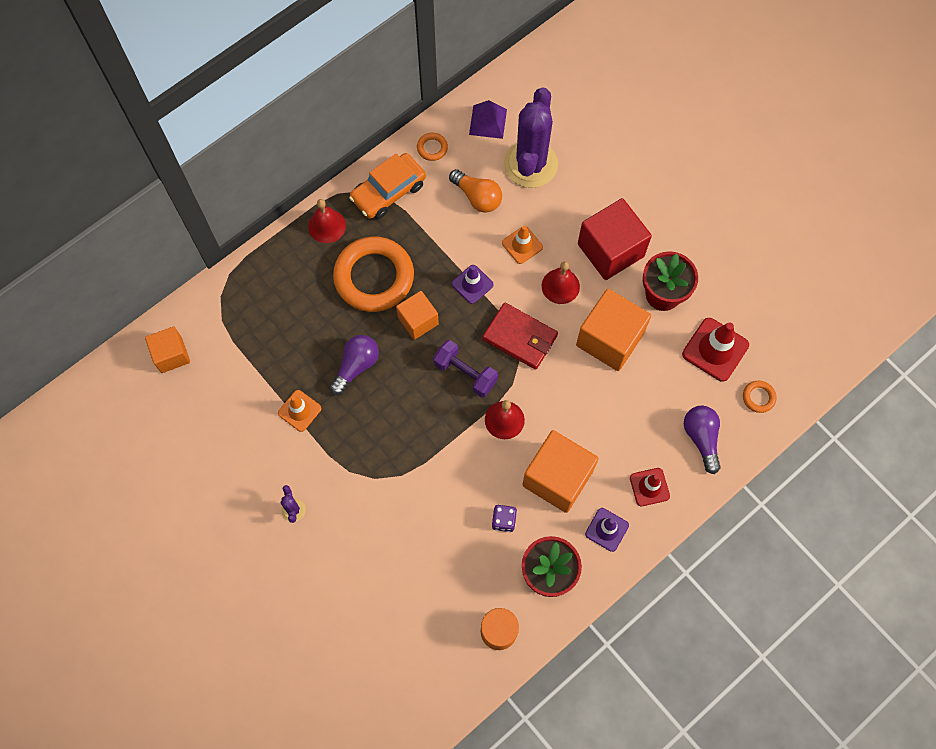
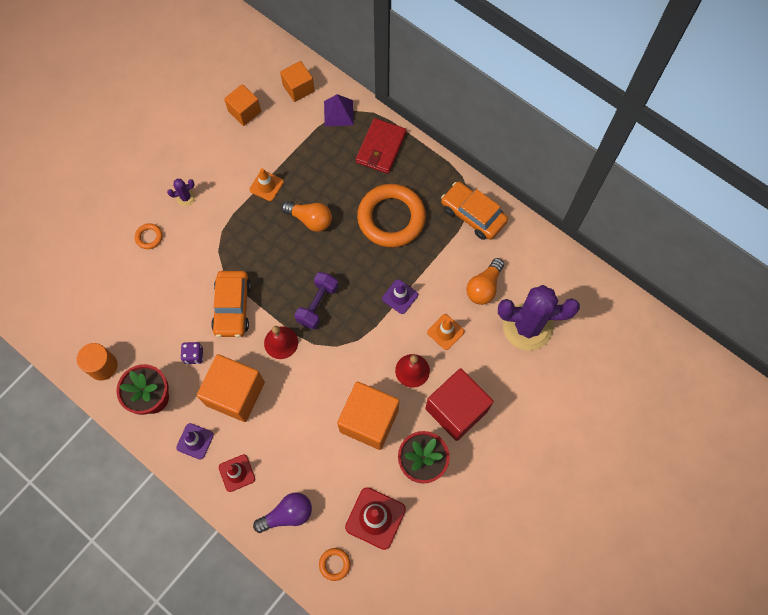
camera: 80 degrees right, 0 degrees up
(327, 226) = (430, 174): red bell -> none
(356, 366) = (310, 219): purple light bulb -> orange light bulb
(418, 321) = (358, 259): orange cube -> orange cube (244, 111)
(432, 148) = (523, 242): orange ring -> orange ring (149, 237)
(451, 469) = (232, 307): none -> orange car
(488, 121) = (561, 283): purple pyramid -> purple pyramid (338, 113)
(520, 337) = (357, 343): red wallet -> red wallet (381, 148)

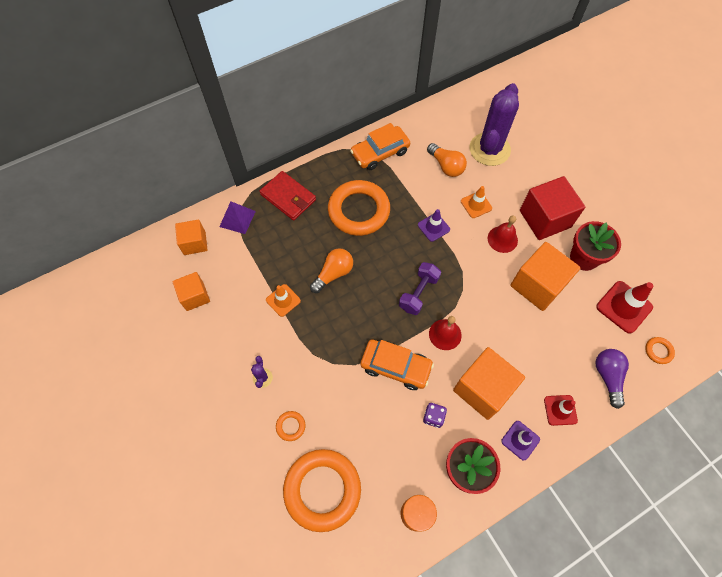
camera: 70 degrees left, 5 degrees down
(102, 282) = (322, 490): none -> orange ring
(317, 304) = (418, 293): purple dumbbell -> purple dumbbell turned 75 degrees clockwise

